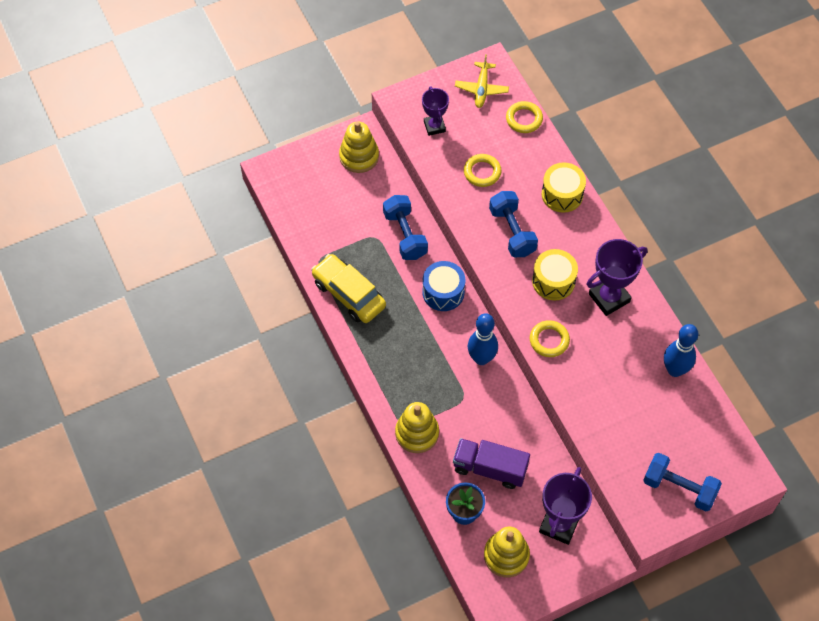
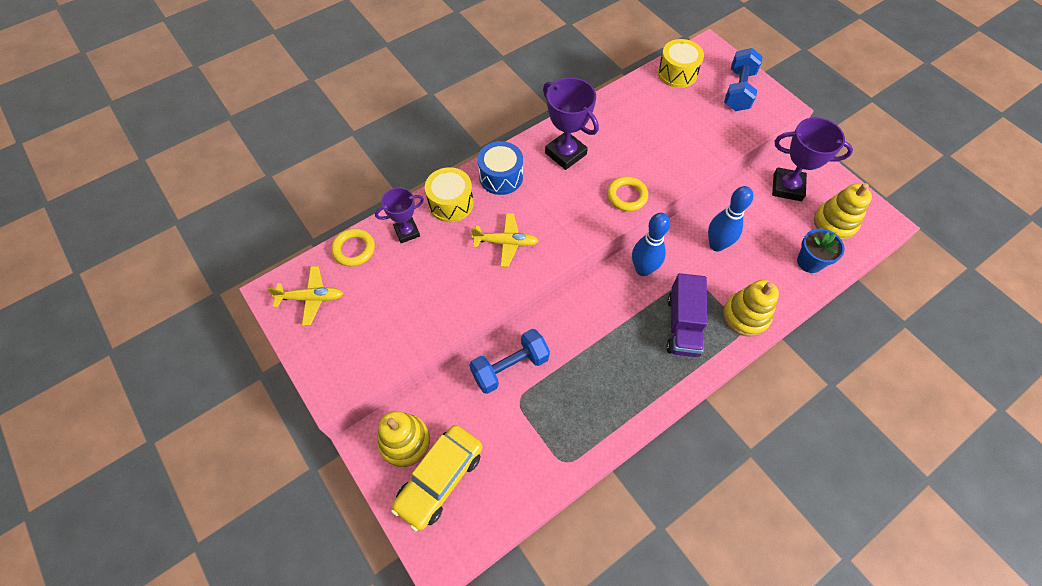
camera: 100 degrees left, 0 degrees up
(349, 294) = (601, 416): yellow car -> yellow car (439, 479)
(434, 126) = (370, 342): purple trophy -> purple trophy (407, 232)
(443, 292) = (575, 316): blue drum -> blue drum (501, 177)
(482, 172) = (432, 281): yellow ring -> none
(490, 468) = (757, 247): purple truck -> purple truck (682, 325)
(512, 232) = (506, 242): blue dumbbell -> yellow plane
(553, 281) = (558, 199): yellow drum -> yellow drum (677, 73)
(675, 370) = (627, 101): blue bowling pin -> blue bowling pin (716, 245)

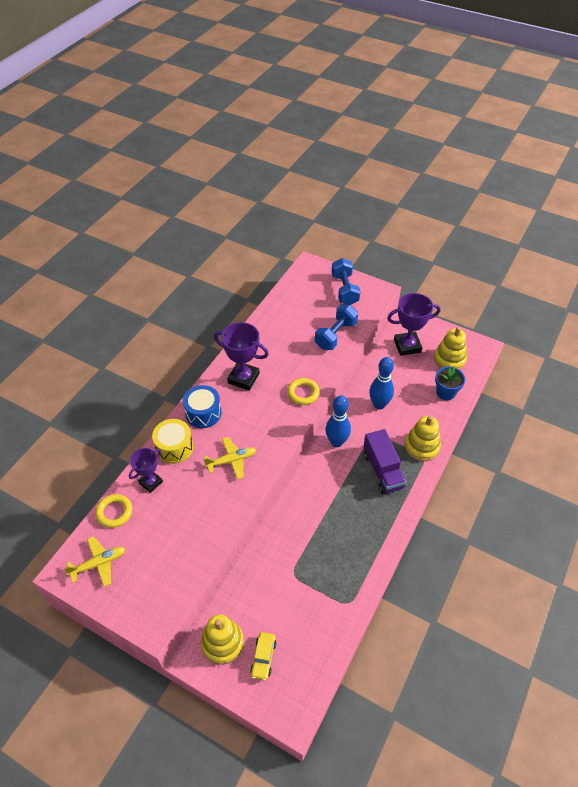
camera: 25 degrees left, 10 degrees down
(439, 479) = (263, 658): yellow car -> yellow car, size x0.54
(510, 367) = (275, 553): blue dumbbell -> blue dumbbell (335, 335)
(677, 73) = (296, 291): yellow drum -> none

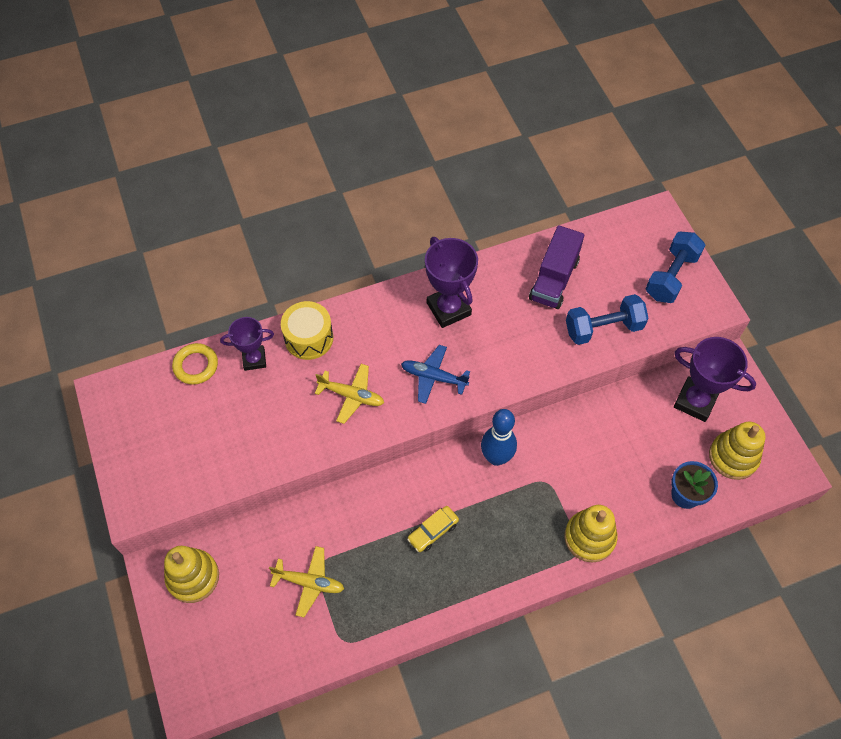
camera: 40 degrees right, 10 degrees up
(99, 563) = (140, 408): yellow plane -> yellow plane (309, 582)
(203, 413) = (370, 320): blue drum -> none
(263, 658) = (215, 624): yellow car -> yellow car (433, 531)
(269, 418) = (433, 377): none -> blue plane
(303, 393) = (498, 374): yellow ring -> none
(379, 404) = (588, 449): blue bowling pin -> none
(383, 470) = (517, 530): purple truck -> purple truck (554, 279)

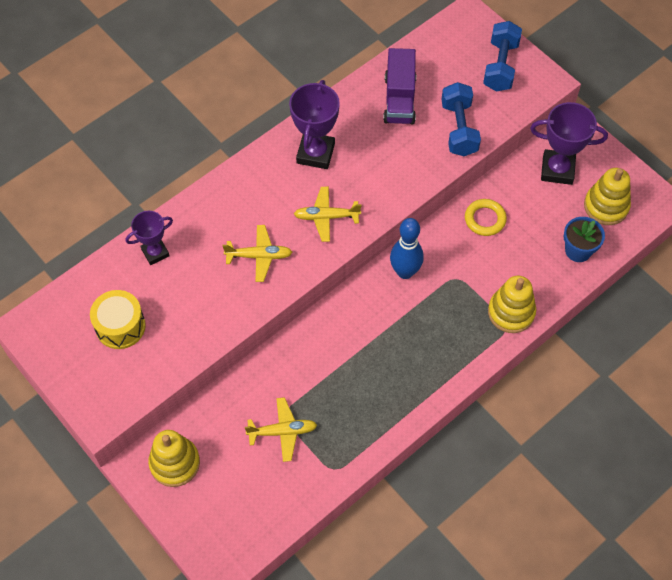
camera: 20 degrees left, 0 degrees up
(196, 366) = (102, 275): yellow ring -> yellow ring (485, 219)
(309, 338) = (198, 218): yellow drum -> yellow drum (120, 326)
(433, 377) = (326, 217): blue plane -> yellow plane
(433, 531) = (374, 352): yellow car -> none
(448, 309) = (315, 153): purple trophy -> purple trophy turned 60 degrees clockwise
(603, 328) = (459, 129): blue dumbbell -> blue dumbbell turned 60 degrees counterclockwise

